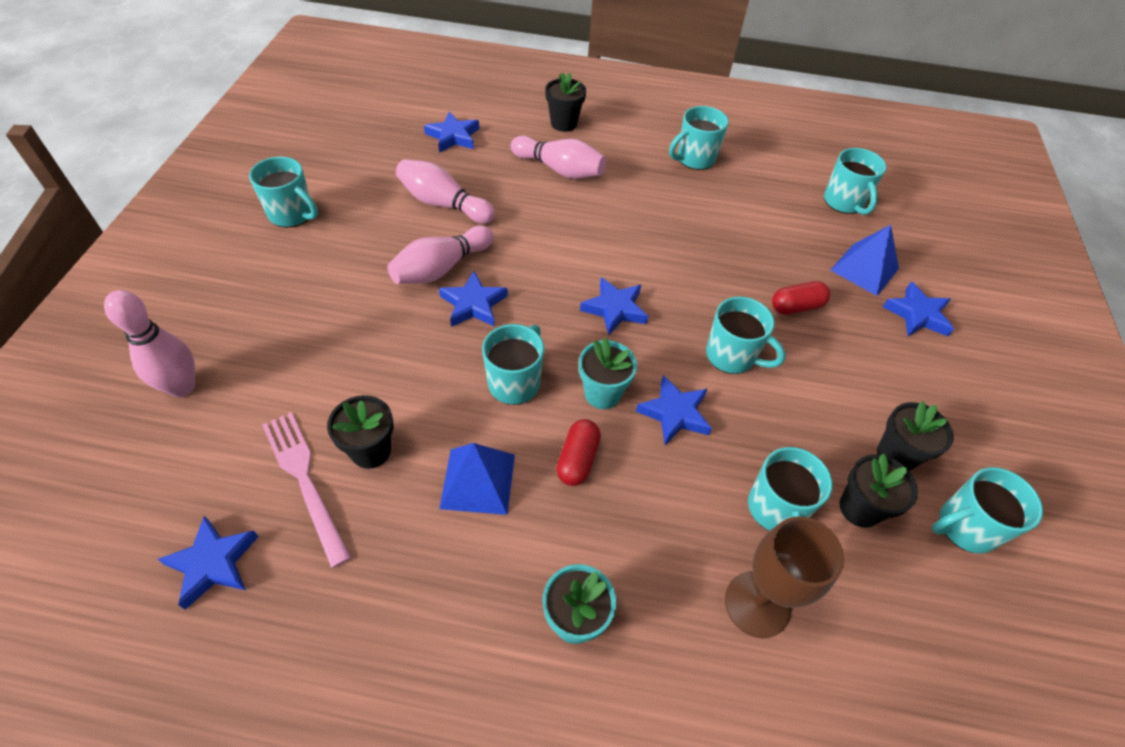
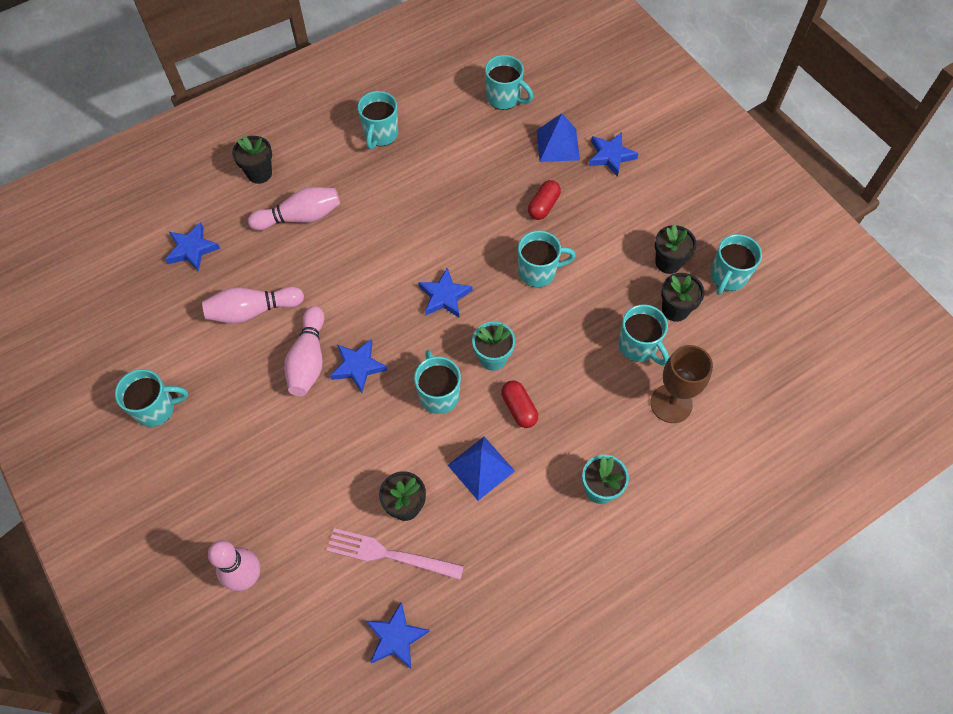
camera: 40 degrees left, 10 degrees up
(674, 413) = (541, 335): blue star -> none

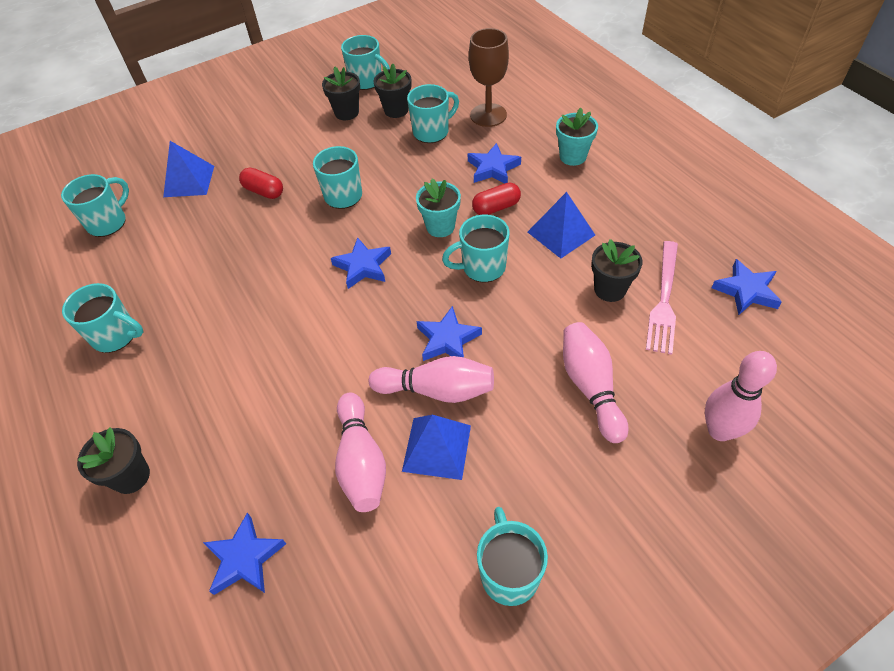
camera: 85 degrees left, 10 degrees down
(257, 361) = (436, 448): none -> blue pyramid
(300, 217) = (222, 417): pink bowling pin -> pink bowling pin (590, 387)
(610, 156) = (216, 145): blue star -> blue star (493, 168)

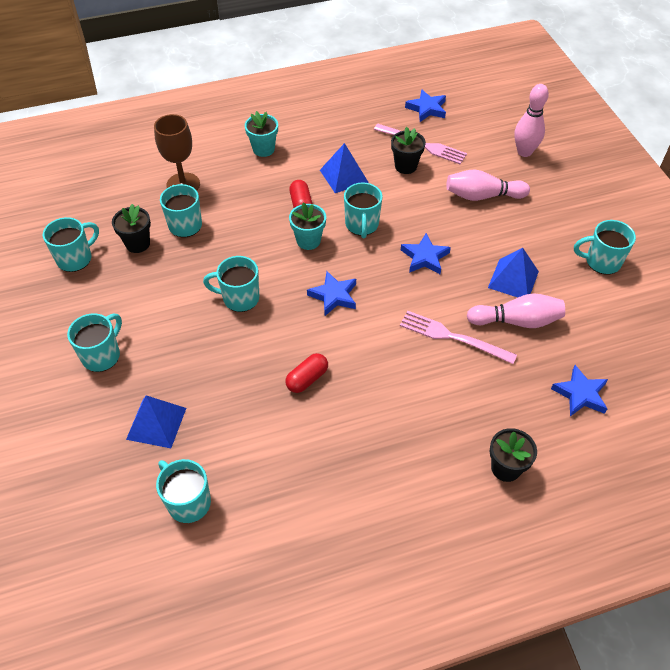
camera: 80 degrees left, 0 degrees up
(116, 336) = (354, 486): turquoise mug -> turquoise mug (102, 355)
(264, 191) = (205, 358): red capsule -> red capsule (307, 379)
(322, 391) = (453, 337): none -> pink fork
(346, 112) = (118, 281): black flower pot -> none
(437, 390) = (467, 271): pink bowling pin -> none
(493, 168) = (254, 196): blue star -> none

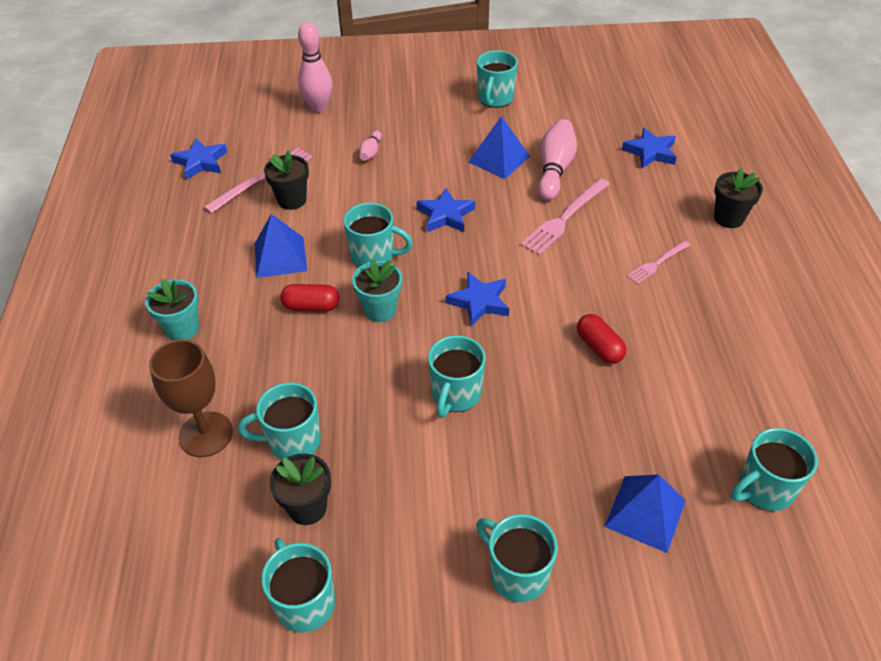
camera: 75 degrees left, 5 degrees down
(419, 412) = (657, 263): none -> pink fork
(482, 196) = (371, 152): pink bowling pin -> pink bowling pin, size x0.51

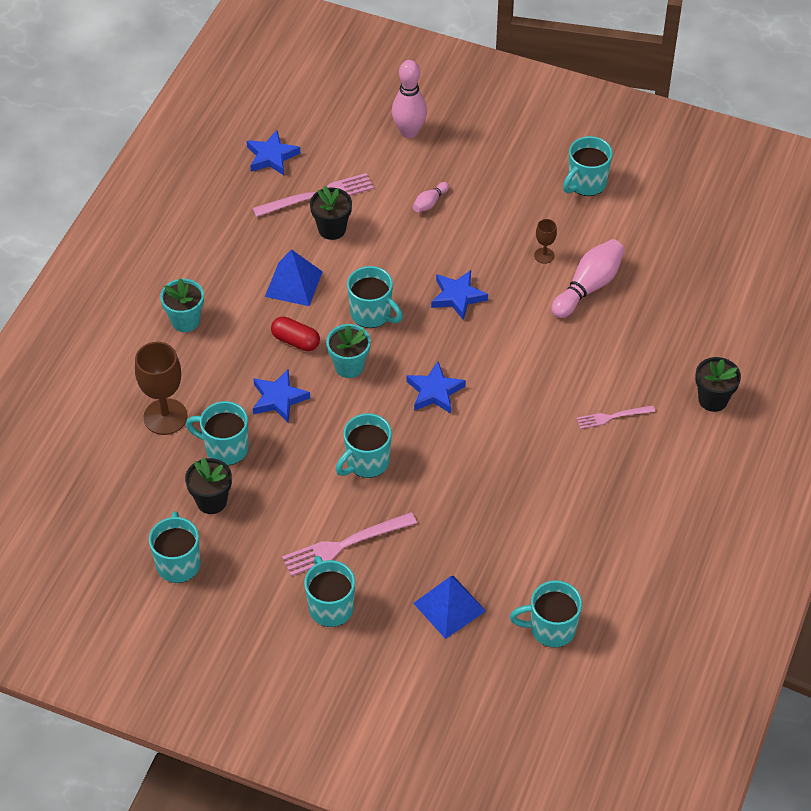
camera: 25 degrees right, 5 degrees up
(499, 159) = (544, 255): blue pyramid -> brown goblet
(564, 218) = (562, 341): pink fork -> pink fork (344, 544)
(599, 347) = (506, 470): red capsule -> none
(650, 152) = (694, 302): blue star -> blue star (279, 399)

